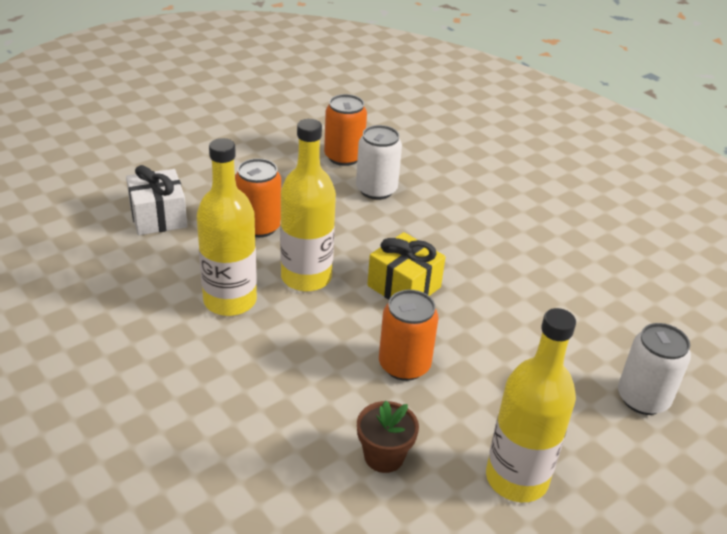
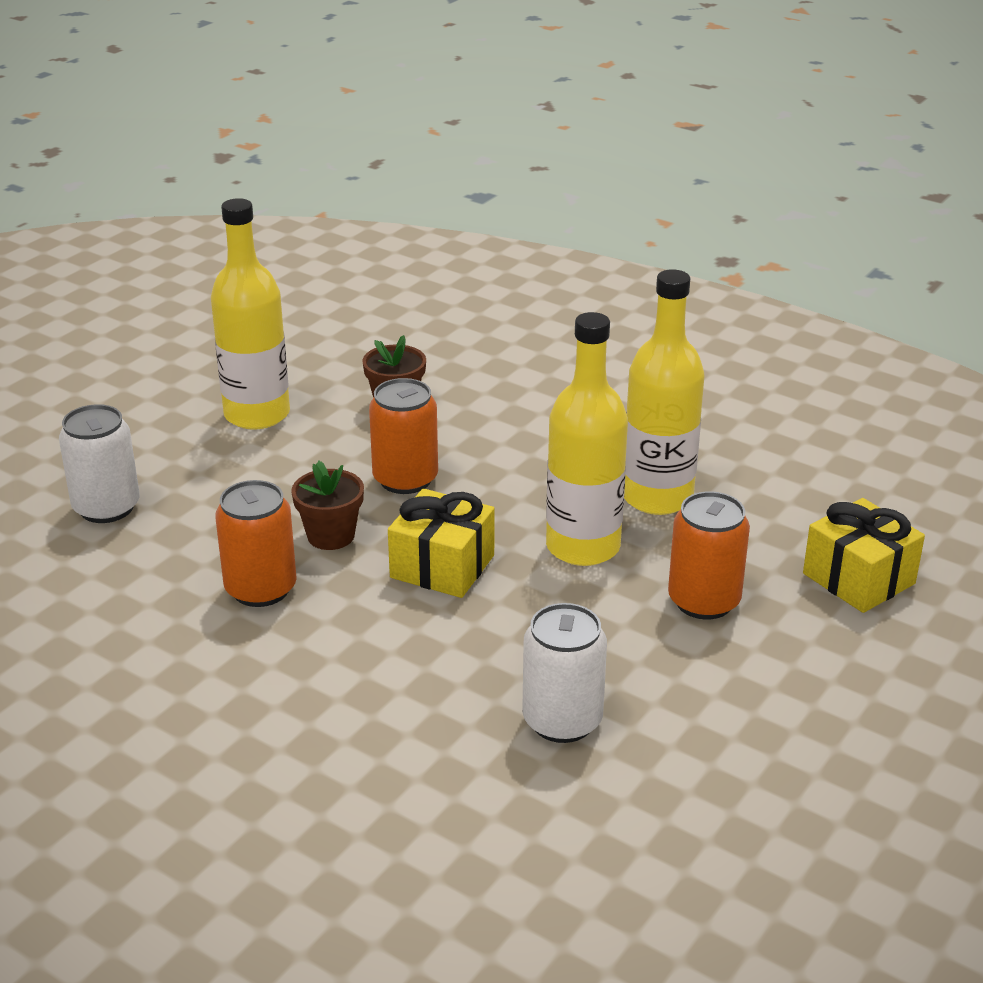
camera: 165 degrees right, 5 degrees down
(158, 217) = (858, 579): white gift -> yellow gift
(344, 157) = (665, 782): orange can -> orange can (261, 589)
(473, 328) = (331, 536): none -> brown flower pot

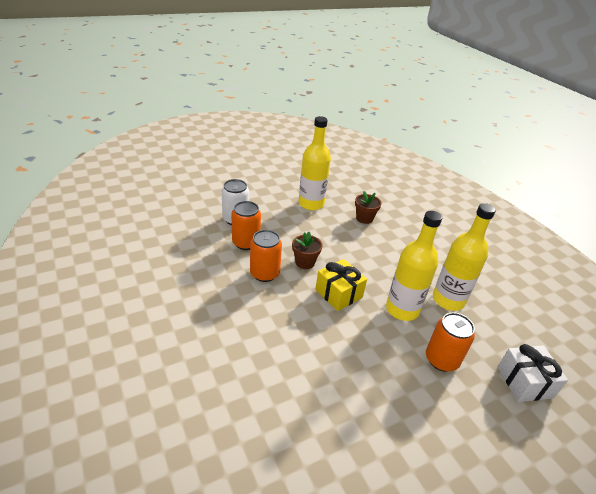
camera: 25 degrees right, 5 degrees up
(405, 479) = (348, 250): orange can -> orange can (246, 243)
(562, 721) = (343, 390): white can -> none
(858, 579) = (524, 382): yellow gift -> white gift

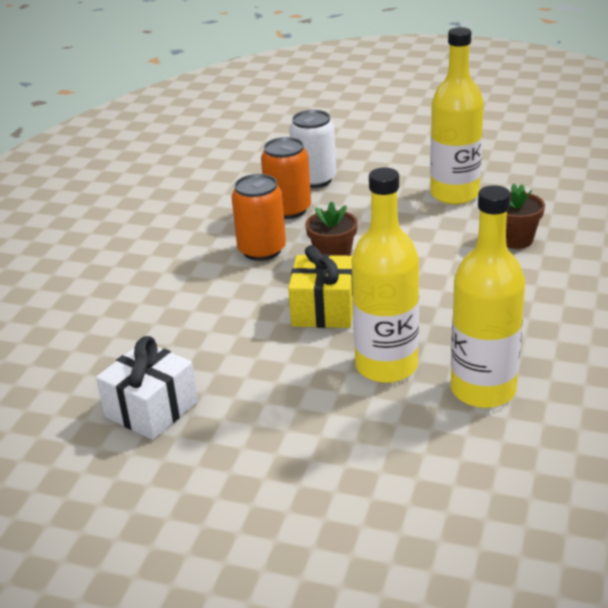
camera: 50 degrees right, 5 degrees down
(441, 359) = (349, 443): orange can -> none
(524, 382) = (436, 536): white gift -> white gift (151, 409)

